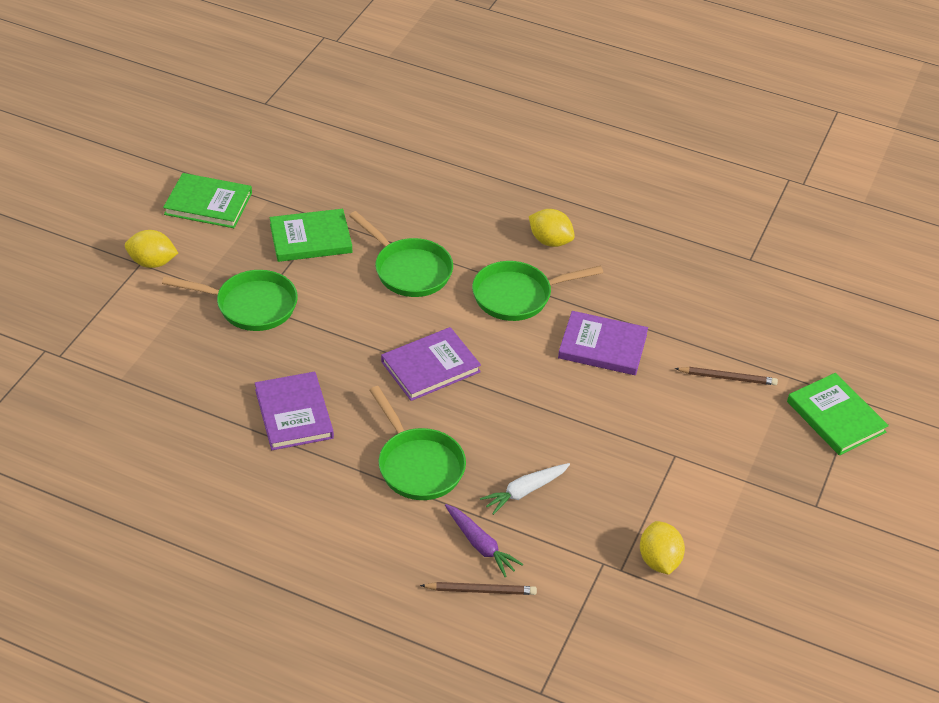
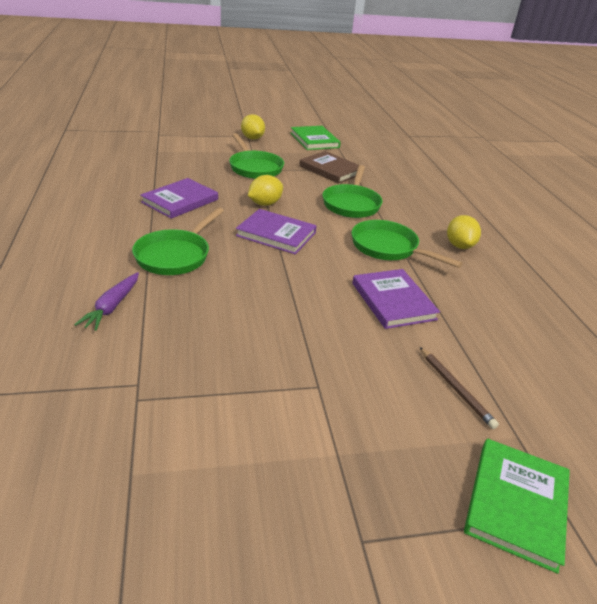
camera: 55 degrees right, 10 degrees down
(310, 238) = (331, 170): green book -> brown book
(480, 590) = (58, 322): brown pencil -> none
(525, 491) = (191, 311): white carrot -> none
(659, 560) = (168, 423): yellow lemon -> yellow lemon (265, 204)

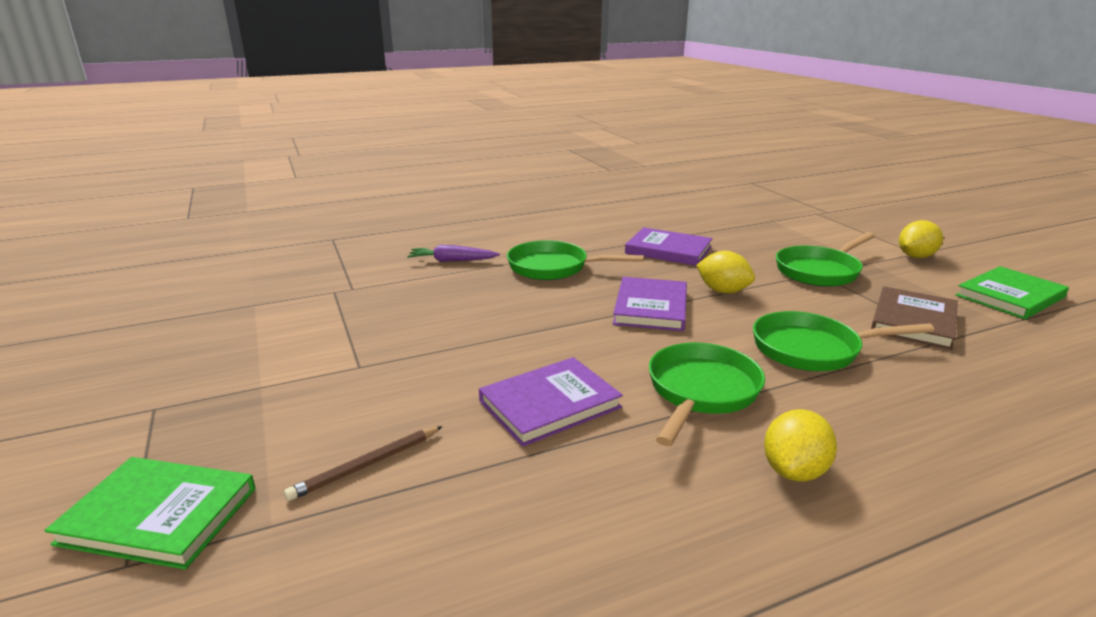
camera: 80 degrees right, 10 degrees down
(459, 246) = (794, 471): yellow lemon -> yellow lemon turned 45 degrees counterclockwise

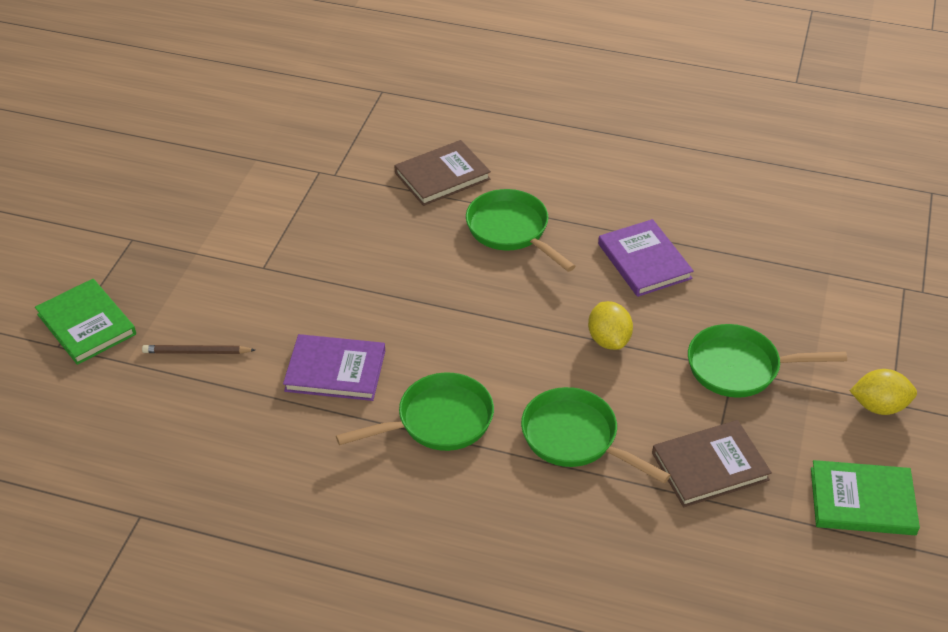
camera: 40 degrees right, 20 degrees up
(452, 261) = (442, 176): purple carrot -> brown book
(650, 307) = (521, 324): purple book -> none
(794, 471) = (405, 507): yellow lemon -> none

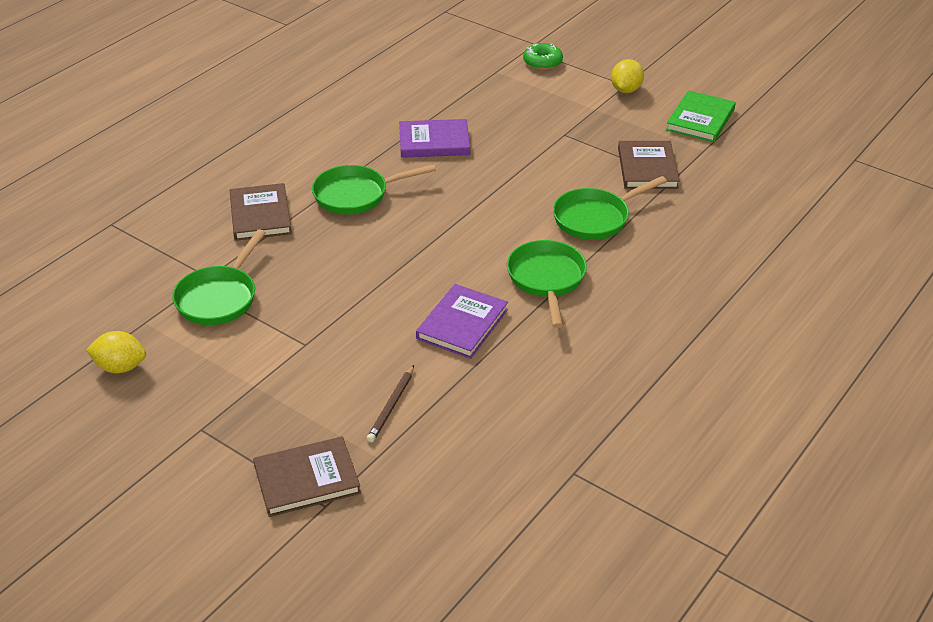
camera: 70 degrees left, 5 degrees down
(86, 324) = (307, 479): green book -> brown book
(608, 340) = (506, 179): yellow lemon -> yellow lemon (120, 367)
(739, 367) = (564, 131): green pan -> green pan (219, 298)
(883, 309) = (542, 62): none -> green donut

